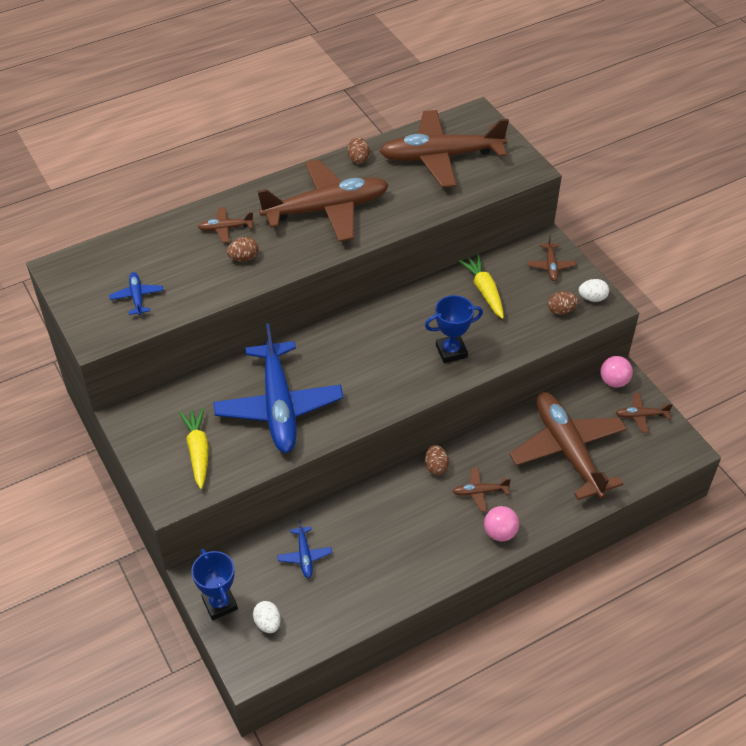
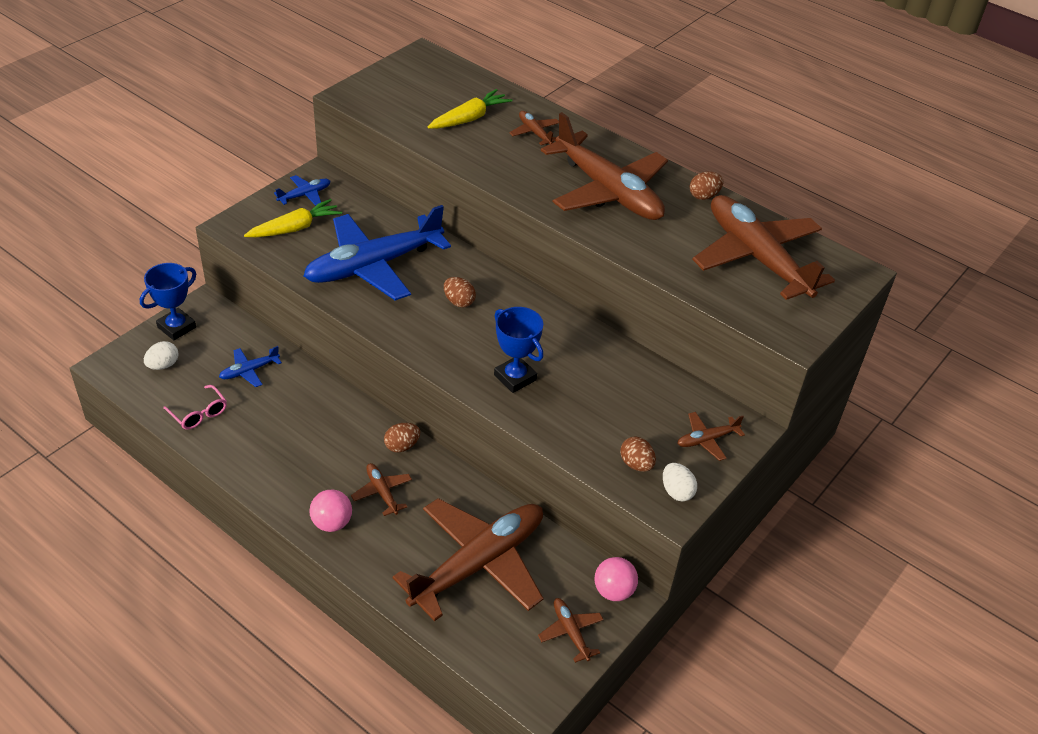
camera: 65 degrees right, 5 degrees down
(137, 297) = (411, 104): blue plane -> blue plane (305, 195)
(243, 258) = (500, 153): brown egg -> brown egg (459, 302)
(343, 604) = (199, 414): none -> pink glasses
(484, 291) = (626, 386): yellow carrot -> yellow carrot (469, 118)

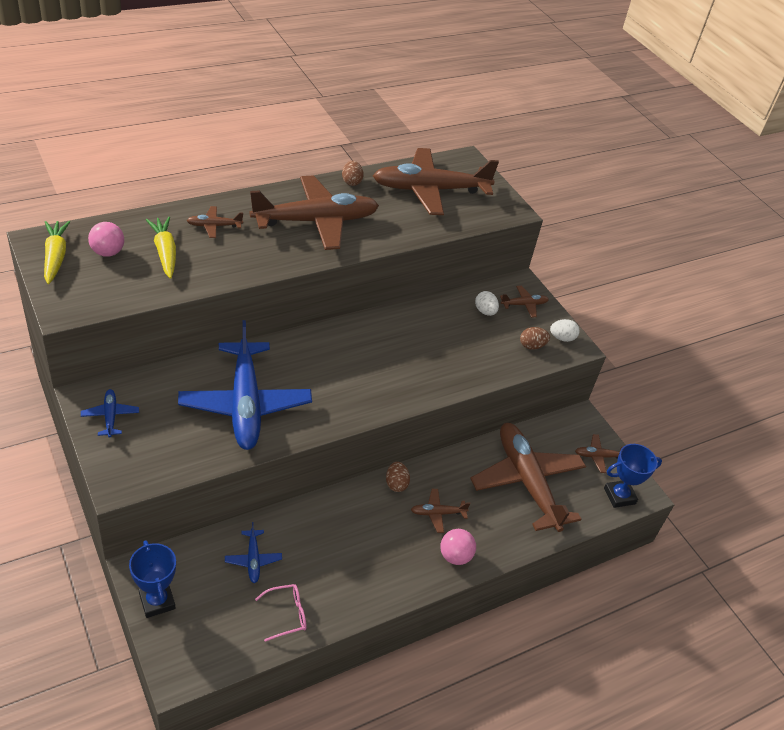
camera: 70 degrees left, 0 degrees up
(163, 365) = (205, 627): white egg -> white egg (485, 311)
(295, 228) = (155, 439): yellow carrot -> yellow carrot (55, 257)
(459, 302) = (322, 369): brown egg -> none
(515, 377) = (423, 371): blue trophy -> blue trophy (619, 496)
(613, 591) = (574, 421): pink ball -> pink ball (108, 252)
(707, 440) = (524, 305): brown plane -> brown plane turned 105 degrees counterclockwise

